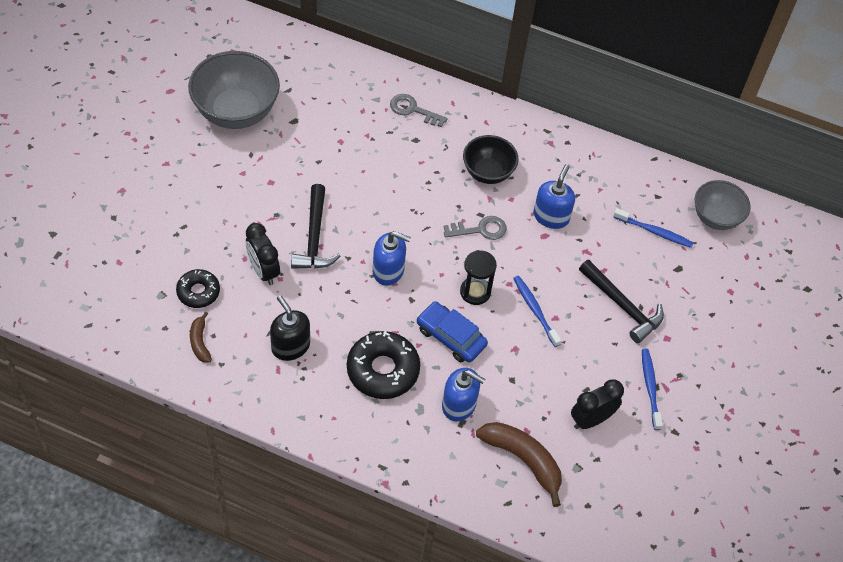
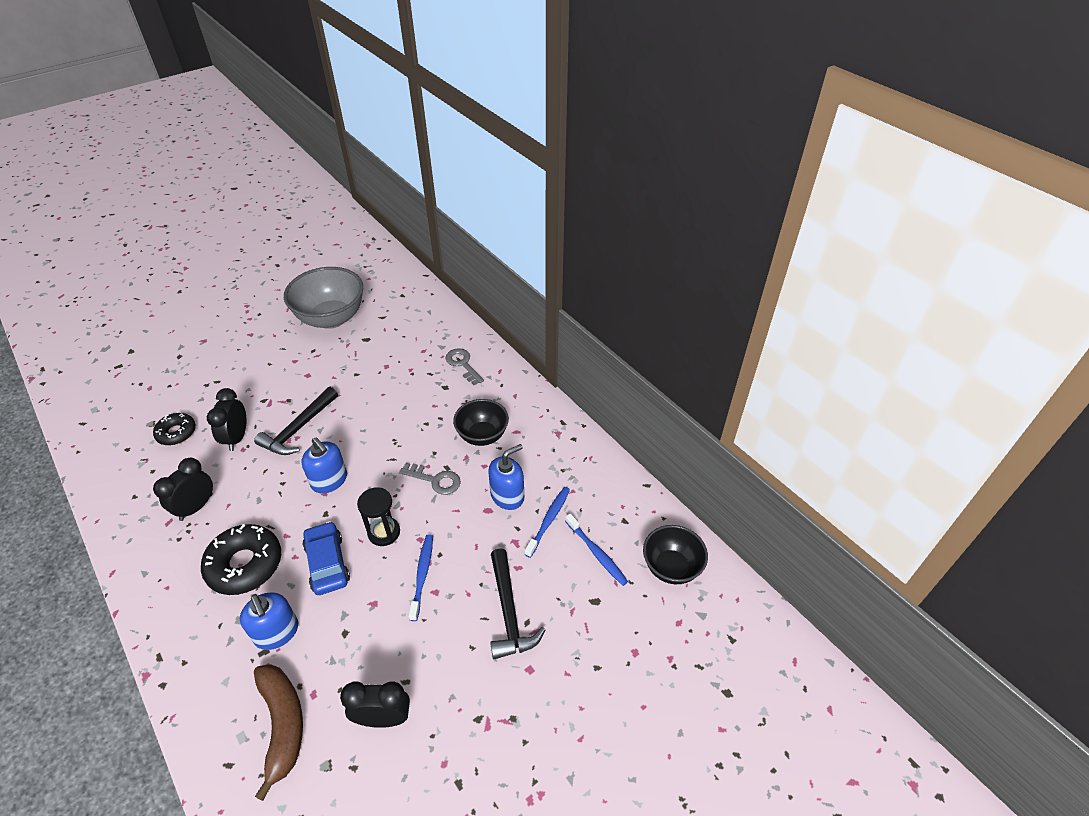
camera: 35 degrees right, 10 degrees down
(200, 342) = (138, 471): brown banana -> none
(290, 346) = (196, 507): black soap dispenser -> black clock
(650, 388) = (470, 716): blue toothbrush -> blue toothbrush (548, 521)
(716, 217) = (671, 567): grey bowl -> black bowl

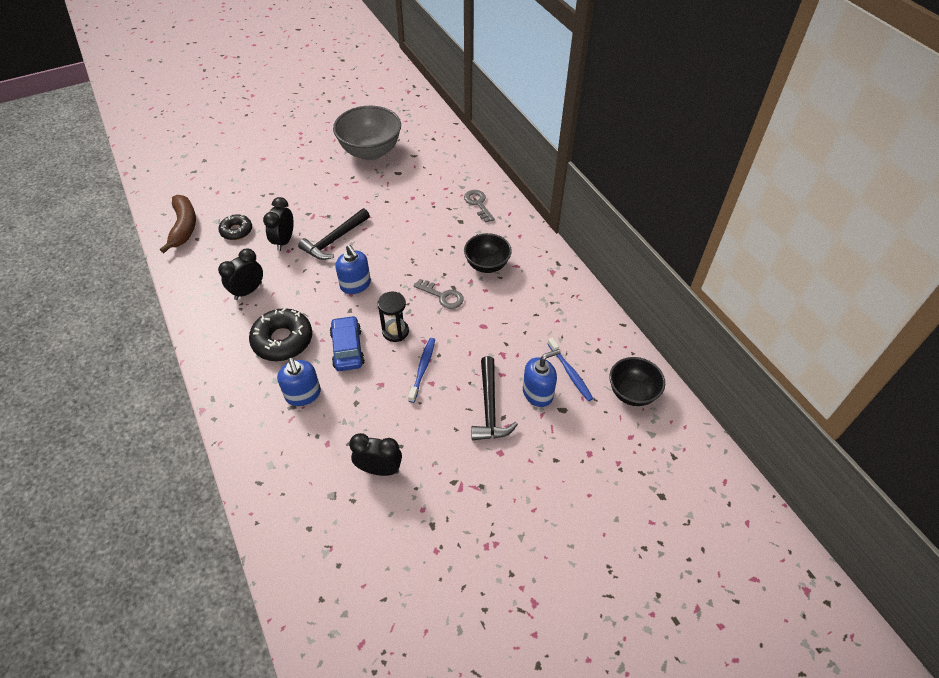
camera: 10 degrees right, 5 degrees up
(282, 725) = (301, 461): brown banana -> brown banana (184, 227)
(507, 496) = (501, 317): blue soap dispenser -> blue soap dispenser (538, 393)
(548, 521) = (533, 341): blue toothbrush -> none

